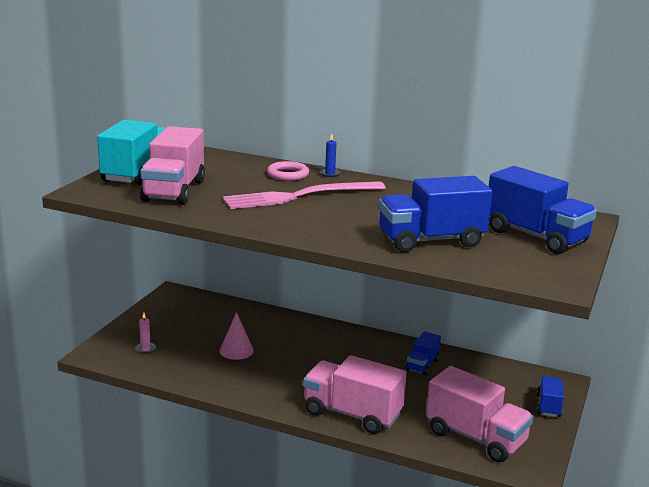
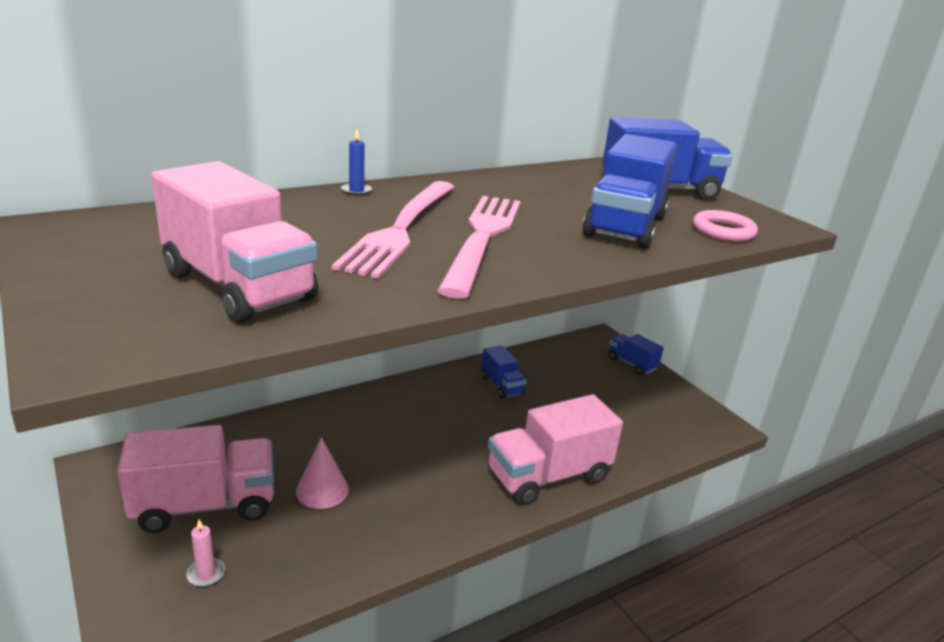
camera: 55 degrees left, 5 degrees up
(136, 173) = (103, 285): turquoise truck -> none
(288, 174) = (317, 207): pink ring -> pink ring (723, 231)
(326, 214) = (482, 238): none -> pink fork
(476, 437) = (651, 426): pink truck -> pink truck (205, 505)

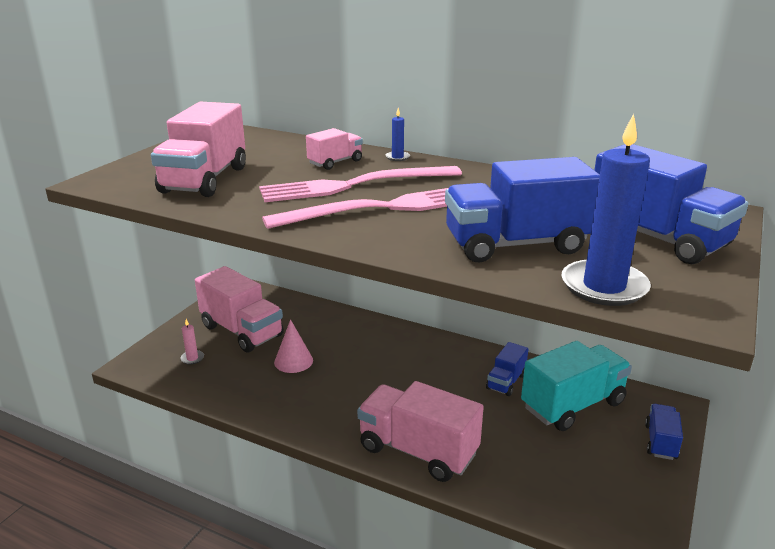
camera: 60 degrees right, 0 degrees up
(317, 215) = (335, 162): none -> pink truck
(561, 373) = (572, 405): none -> turquoise truck
(723, 231) = (604, 286): pink ring -> blue candle

